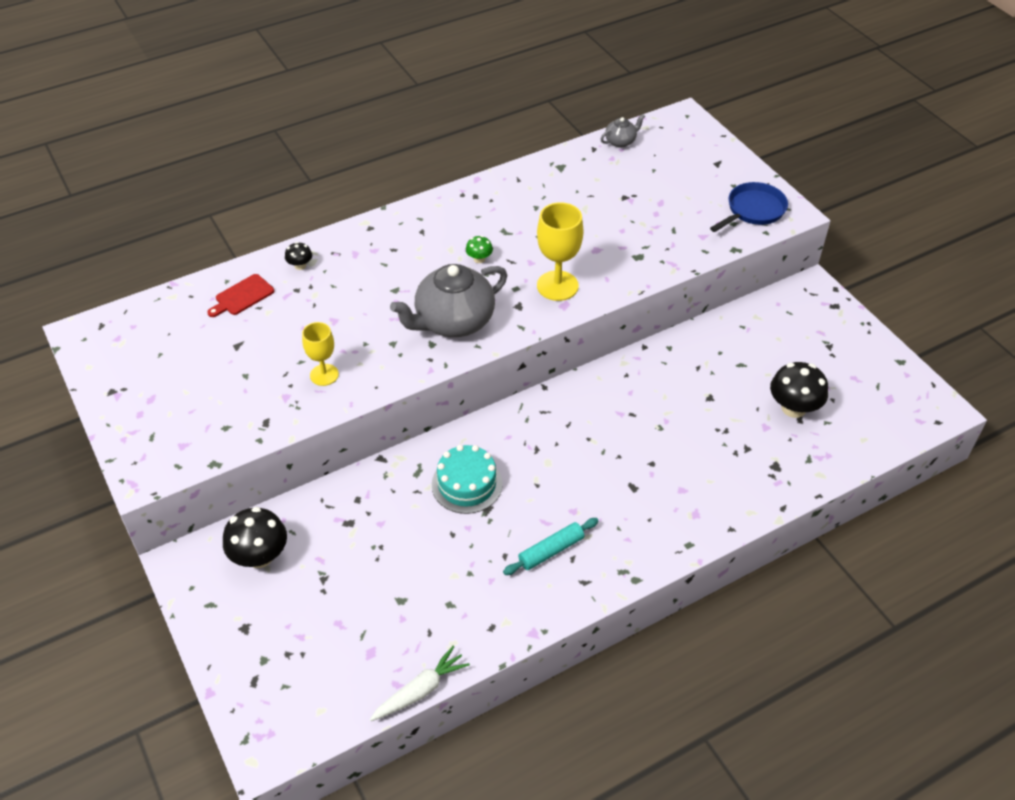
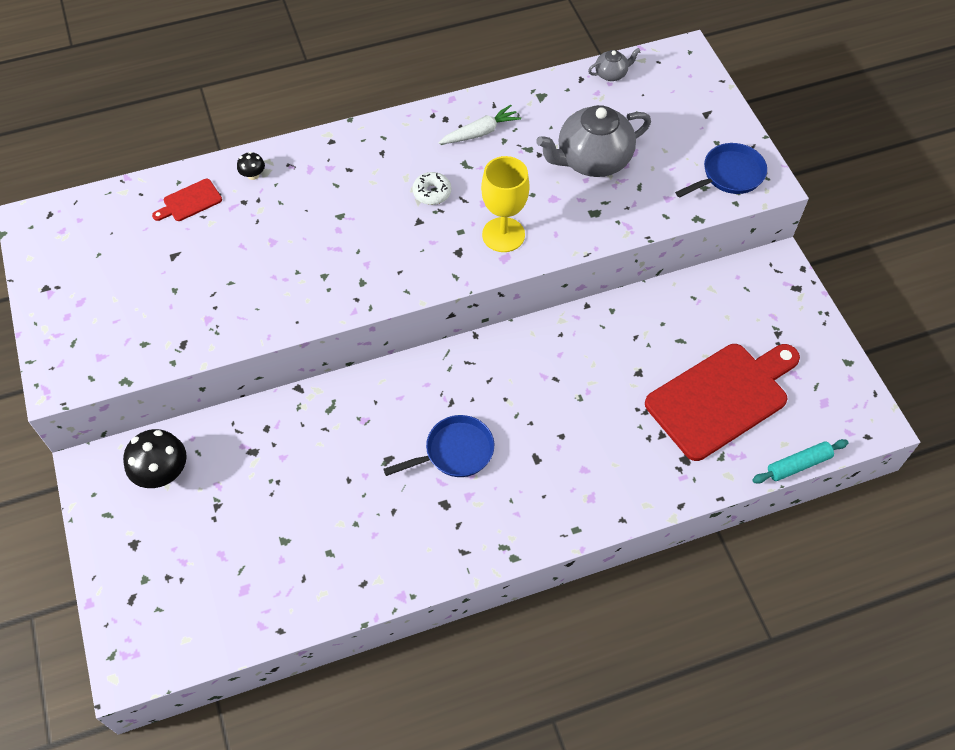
camera: 10 degrees right, 10 degrees up
(324, 375) = (250, 301): yellow goblet -> none
(420, 690) = (282, 636): white carrot -> white carrot (480, 132)
(453, 322) = (389, 260): grey teapot -> grey teapot (592, 160)
(467, 484) = (374, 429): turquoise cake -> none
(479, 259) = (432, 192): green mushroom -> white donut
(551, 551) = (439, 513): turquoise rolling pin -> turquoise rolling pin (798, 465)
(552, 493) = (455, 452): none -> blue pan
(793, 408) = (721, 397): black mushroom -> red cutting board

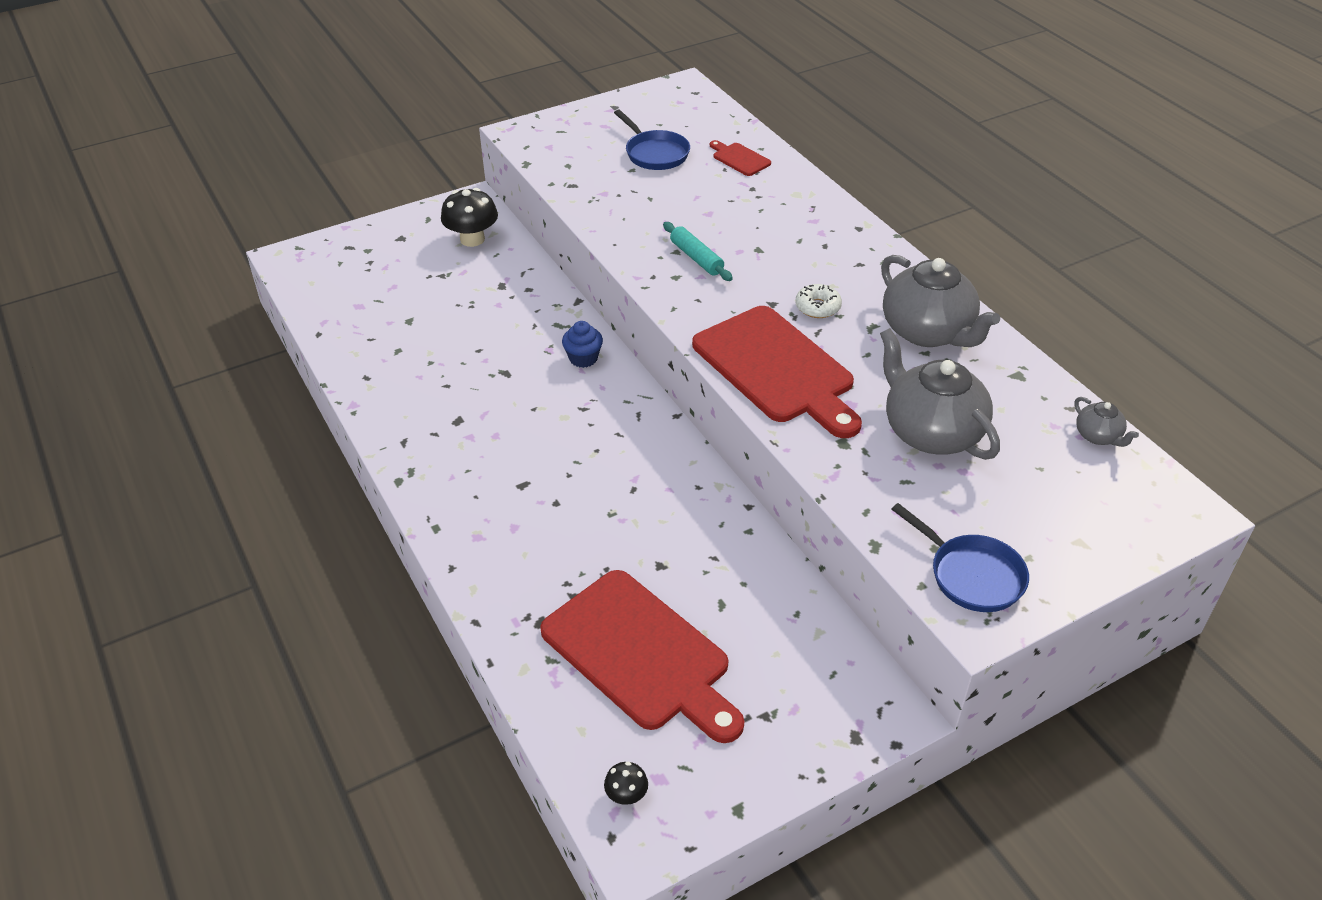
camera: 80 degrees right, 15 degrees down
(253, 175) = (789, 188): black mushroom -> black mushroom (626, 795)
(384, 394) = (583, 358): none -> blue cupcake
(455, 452) = (521, 419): blue pan -> blue pan (655, 153)
(480, 132) = (928, 332): white carrot -> grey teapot
(503, 235) = (777, 369): yellow goblet -> red cutting board
(798, 465) = (551, 748): turquoise rolling pin -> turquoise rolling pin (696, 258)

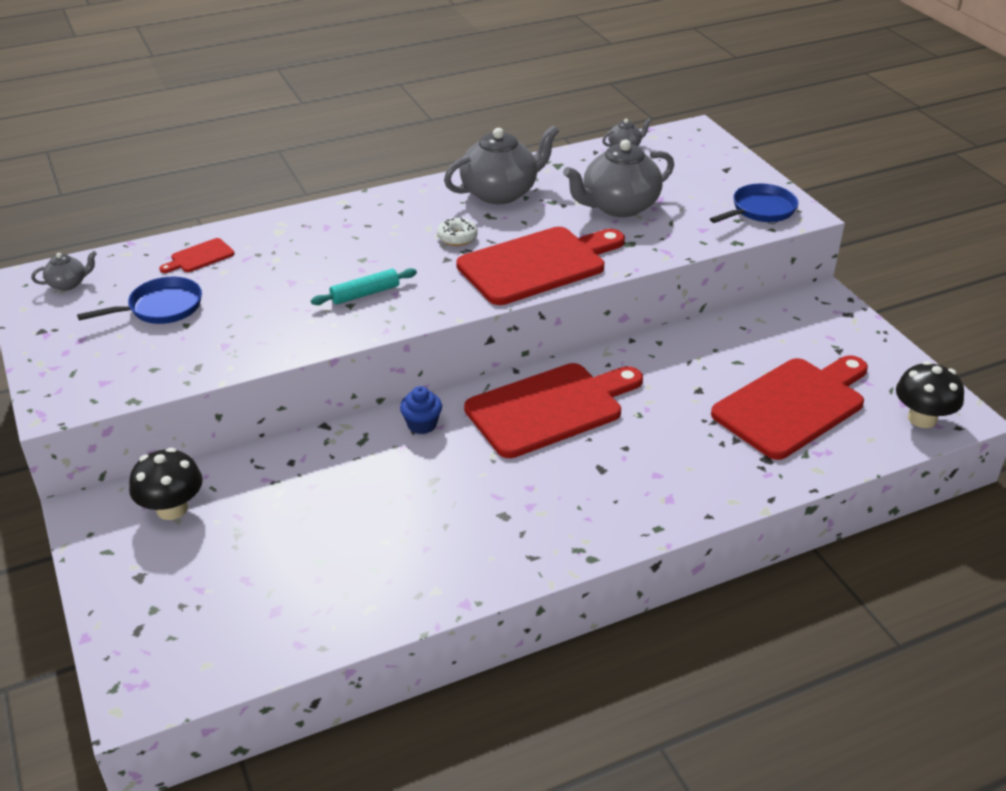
camera: 85 degrees left, 5 degrees down
(616, 444) = (550, 408): none -> red cutting board
(626, 795) = (922, 418): black mushroom -> black mushroom, size x1.99
(683, 105) = (68, 284): none -> grey teapot

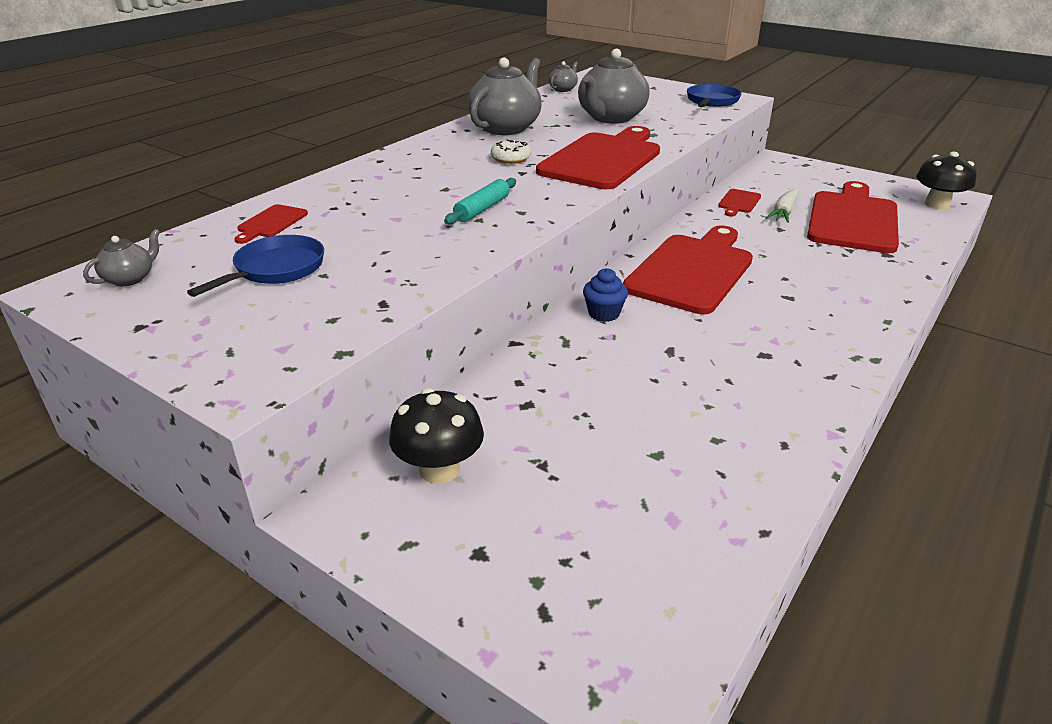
camera: 30 degrees left, 5 degrees down
(701, 343) = (739, 202): none -> red cutting board
(731, 371) = (784, 212): none -> white carrot

